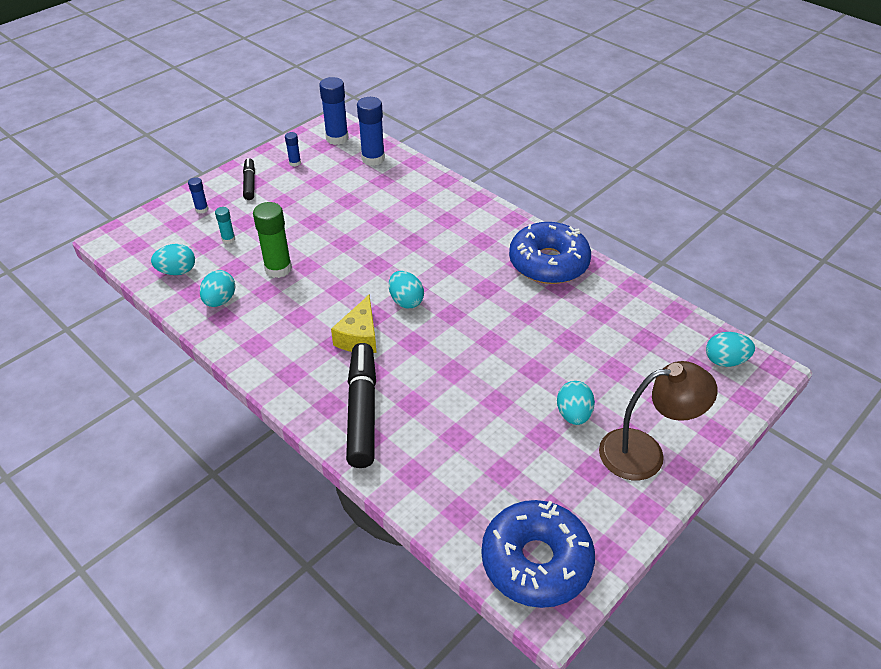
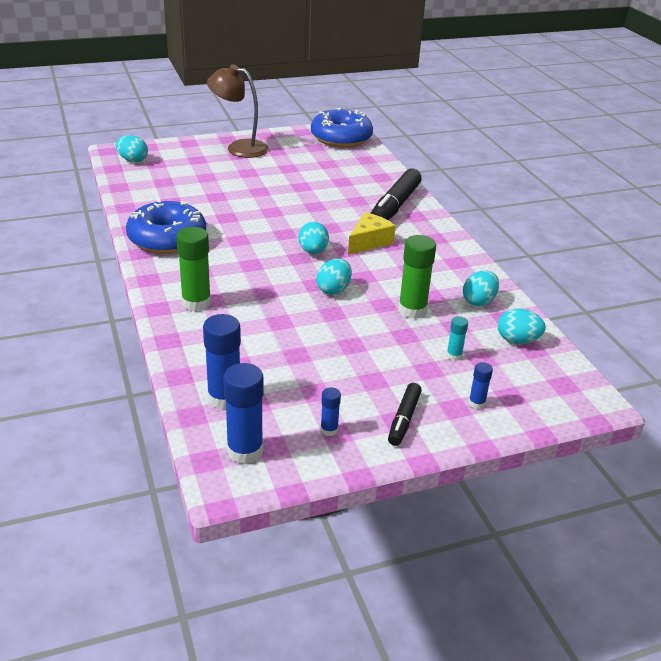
camera: 155 degrees left, 10 degrees down
(456, 212) = (196, 303): none -> green glue stick
(573, 414) = (260, 169): turquoise egg -> turquoise egg (333, 289)

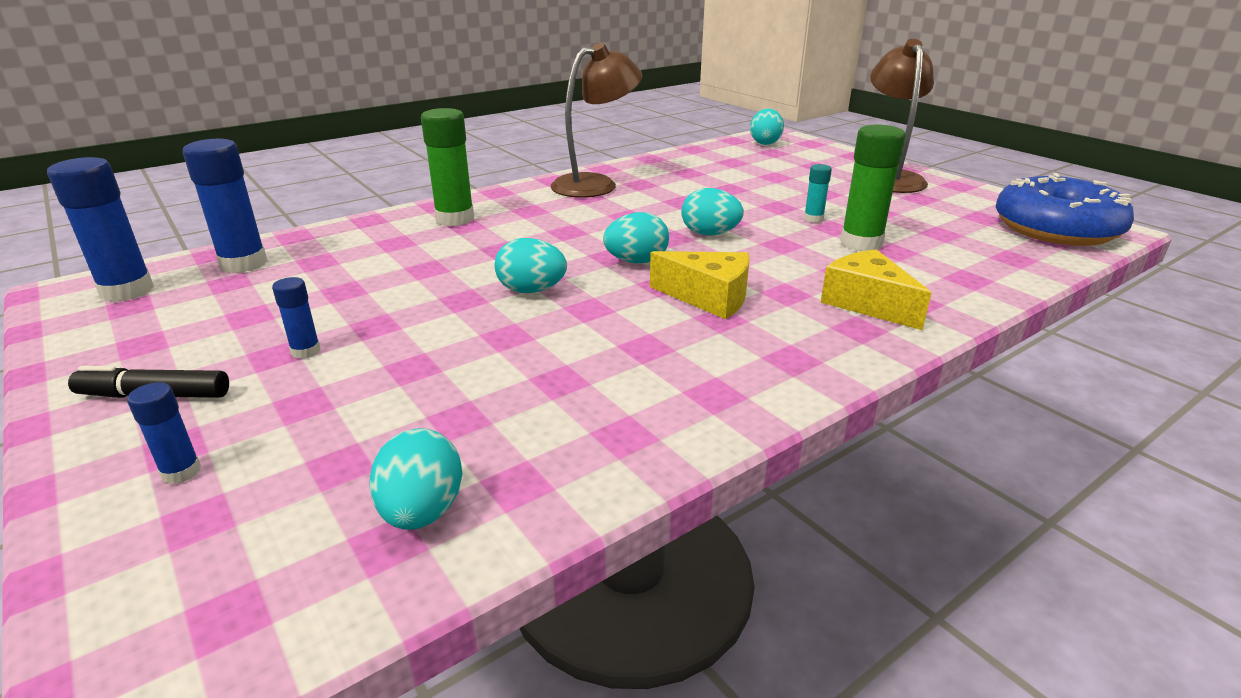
camera: 75 degrees right, 5 degrees down
(167, 238) = (595, 184): blue donut -> brown lamp
(329, 430) = (150, 337): blue glue stick -> blue glue stick (306, 351)
(394, 206) = (867, 303): black marker -> yellow cheese
(412, 310) = (498, 364): green glue stick -> green glue stick (861, 243)
(454, 355) = (350, 427): turquoise glue stick -> turquoise glue stick (813, 219)
(479, 301) = (568, 438): turquoise egg -> turquoise egg (710, 234)

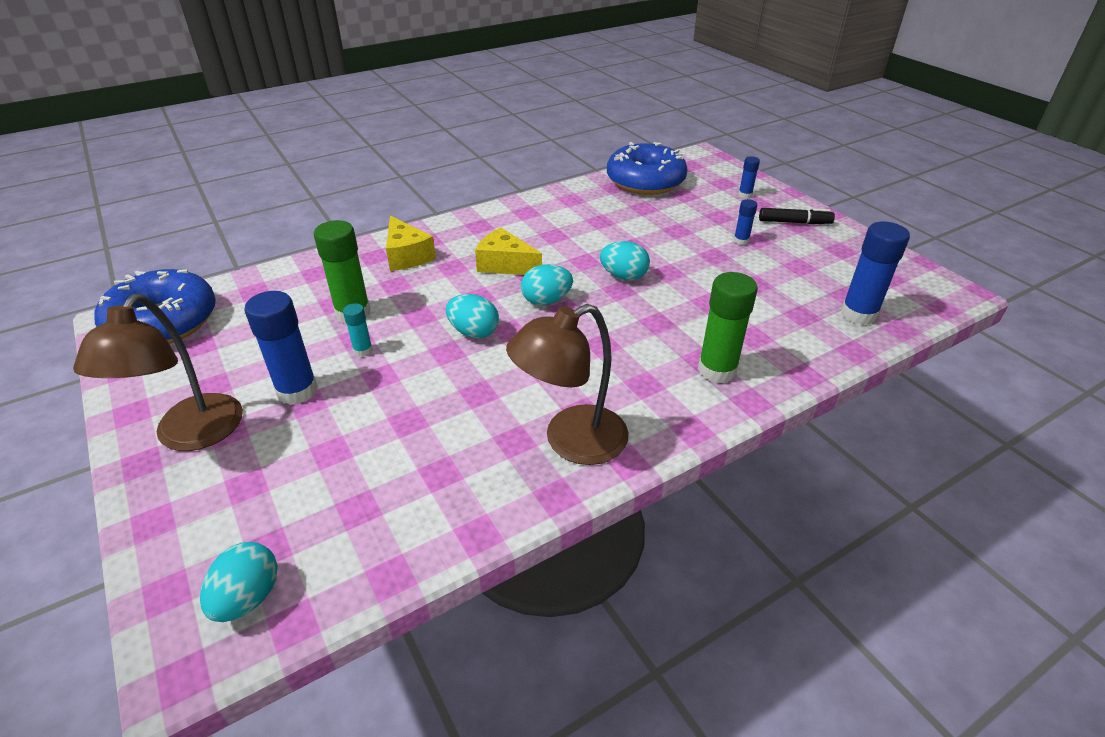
camera: 175 degrees left, 10 degrees up
(127, 291) = (910, 290): blue glue stick -> blue glue stick (297, 391)
(422, 512) = (645, 181): turquoise egg -> blue donut

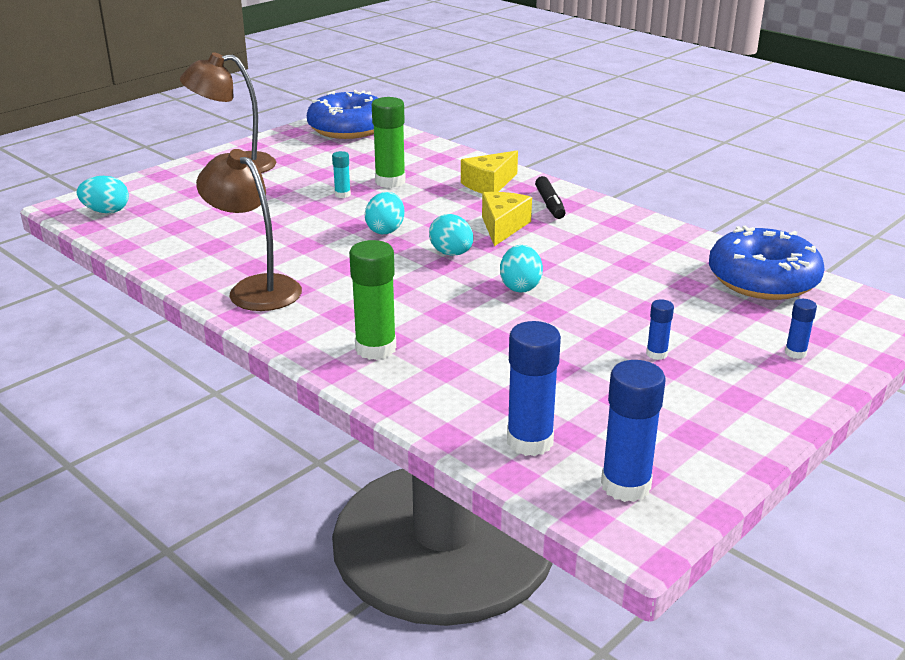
camera: 75 degrees right, 10 degrees down
(297, 391) = (287, 184): blue glue stick -> blue glue stick (625, 485)
(794, 222) = (745, 394): black marker -> black marker (549, 204)

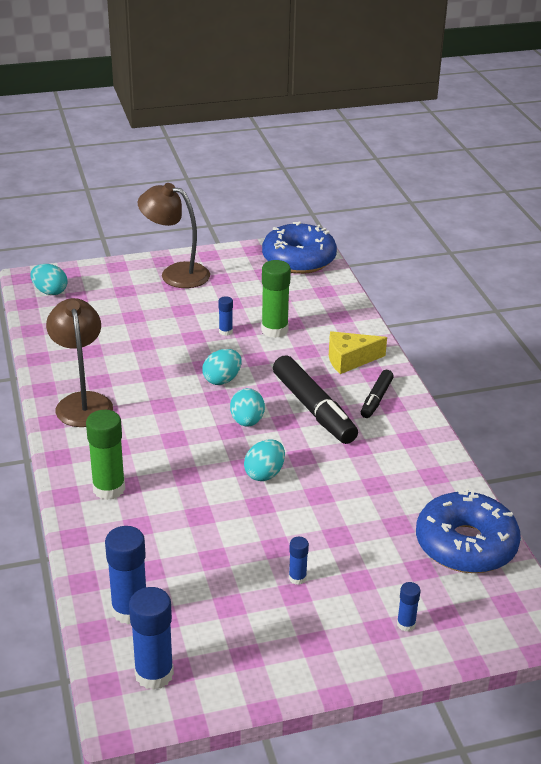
camera: 30 degrees right, 5 degrees up
(342, 194) = (225, 331): turquoise glue stick -> blue glue stick
(503, 227) = (313, 409): yellow cheese -> black marker

